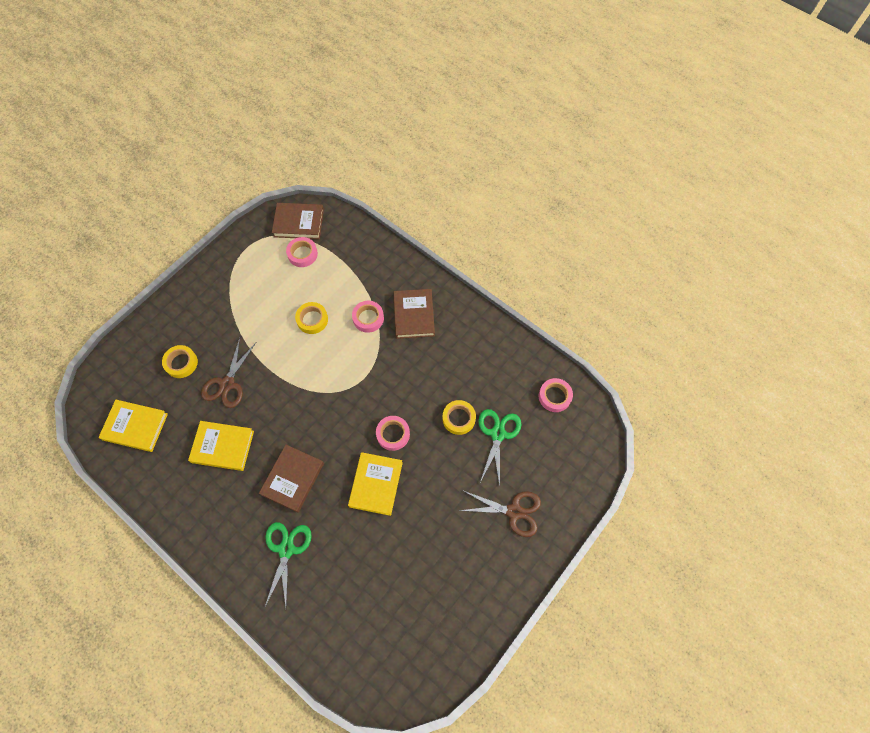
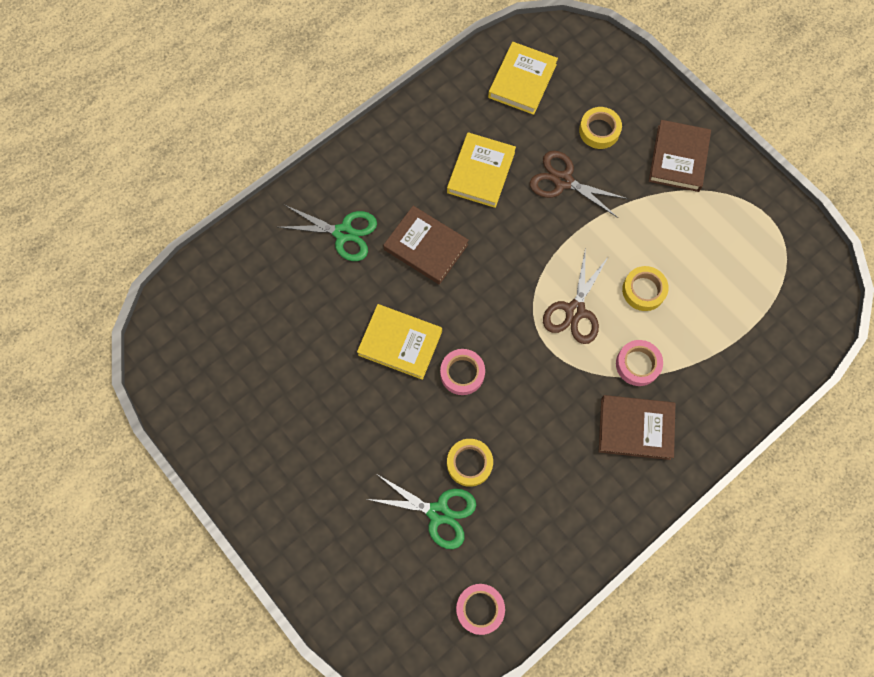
camera: 100 degrees right, 5 degrees up
(299, 223) = (806, 287): brown book -> brown book (678, 158)
(302, 254) = (751, 287): pink tape -> none
(514, 512) = (329, 511): brown scissors -> brown scissors (575, 311)

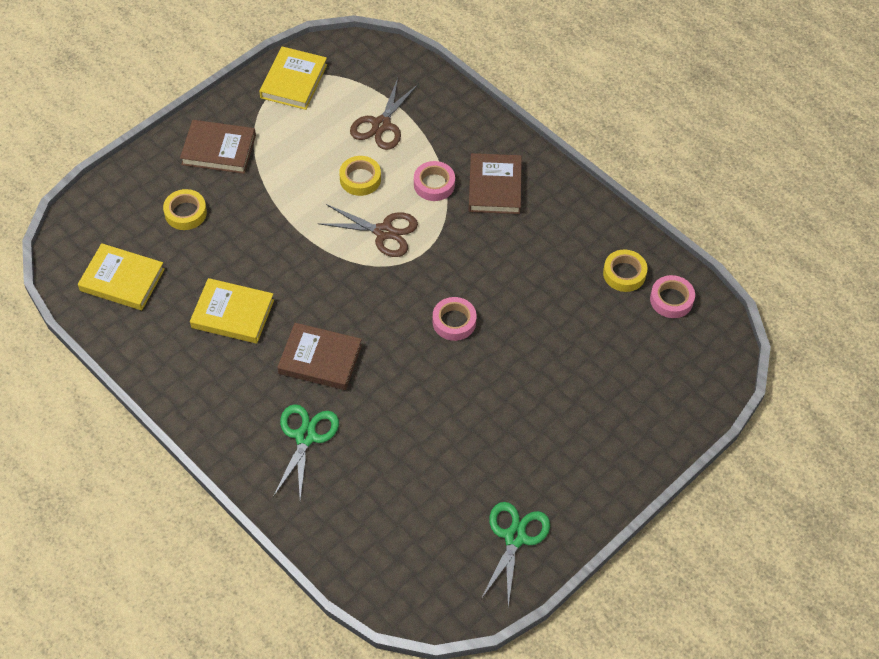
camera: 95 degrees left, 15 degrees down
(400, 343) = (426, 376): yellow book -> yellow book (293, 81)
(426, 247) = (320, 359): brown book -> brown book turned 75 degrees clockwise
(438, 513) = (591, 335): green scissors -> green scissors (515, 537)
(469, 463) = (542, 312): yellow tape -> yellow tape (624, 274)
(563, 181) = (243, 243): brown scissors -> brown scissors (381, 125)

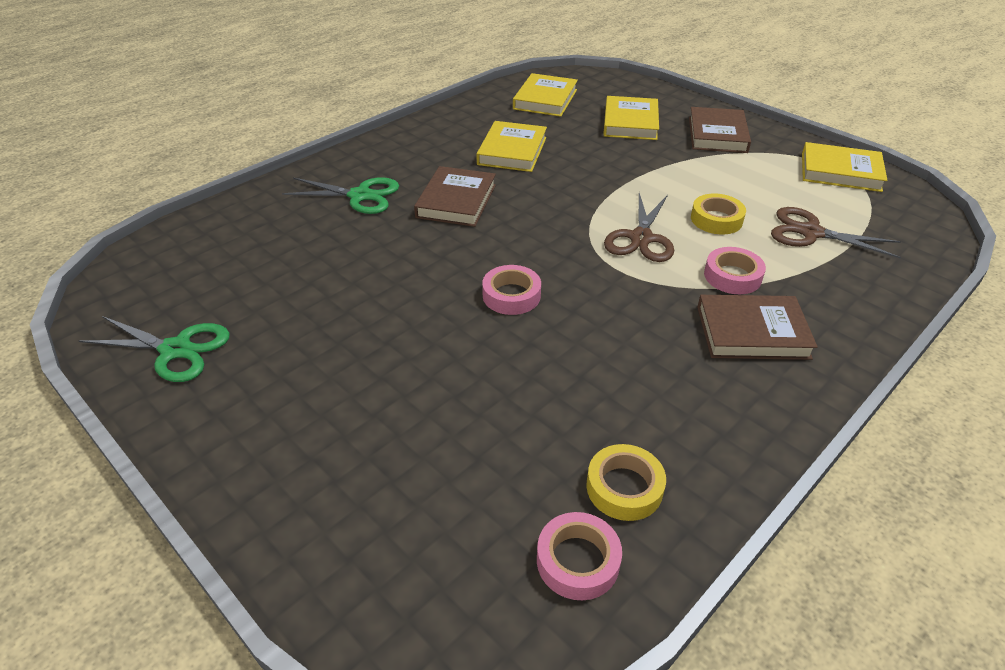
camera: 90 degrees right, 15 degrees down
(185, 213) = (630, 122): yellow tape -> yellow book

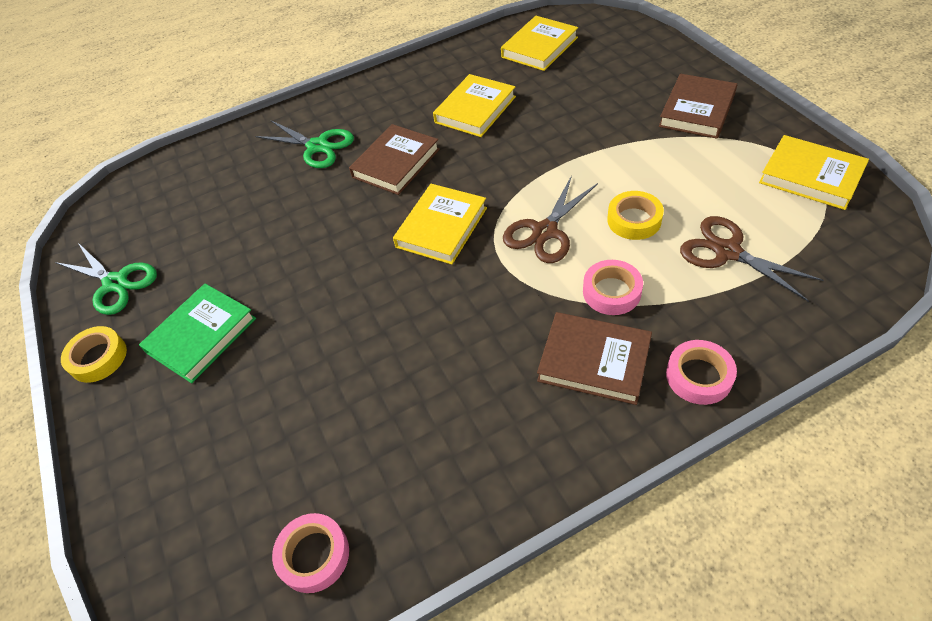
camera: 25 degrees right, 10 degrees up
(319, 382) = (201, 335): none -> green book
(511, 295) = (392, 277): pink tape -> pink tape (699, 376)
(624, 487) = (387, 497): yellow tape -> yellow tape (98, 358)
(630, 122) = (611, 85): yellow book -> yellow book (441, 227)

